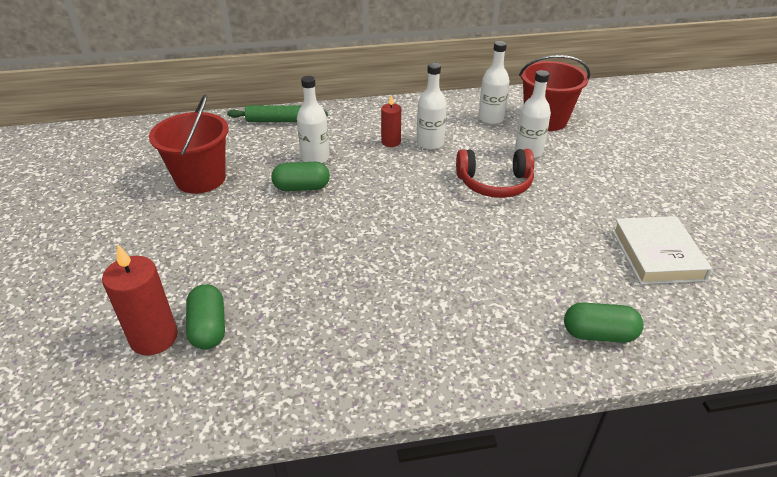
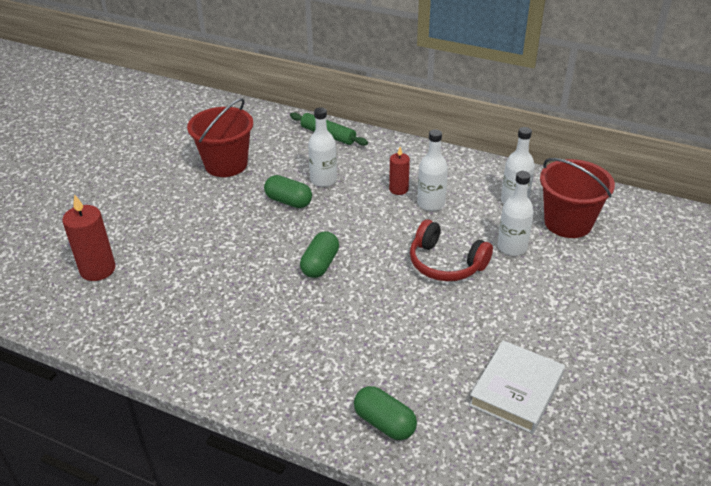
camera: 35 degrees right, 0 degrees up
(209, 328) = (132, 279): green capsule -> green capsule (320, 264)

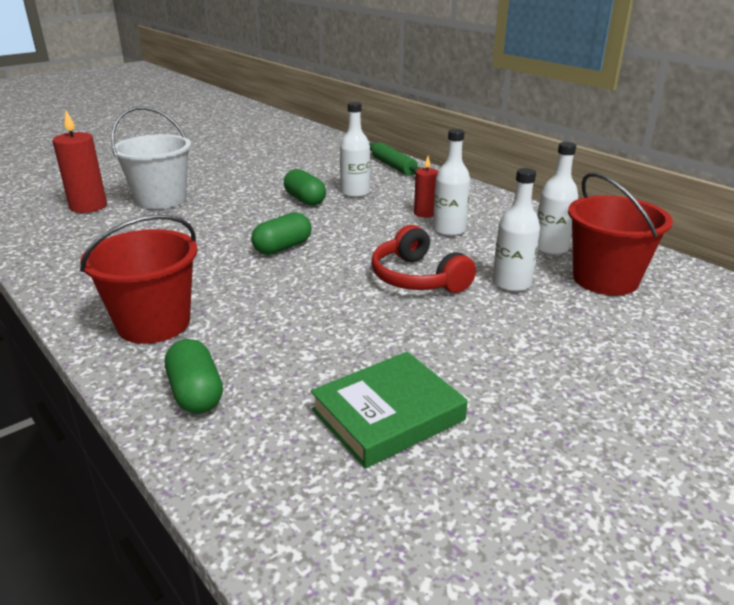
camera: 25 degrees right, 10 degrees down
(158, 239) = (161, 199): none -> white bucket
(226, 164) = (277, 167): red bucket -> red bucket (154, 323)
(516, 390) = (388, 415): white book -> green book

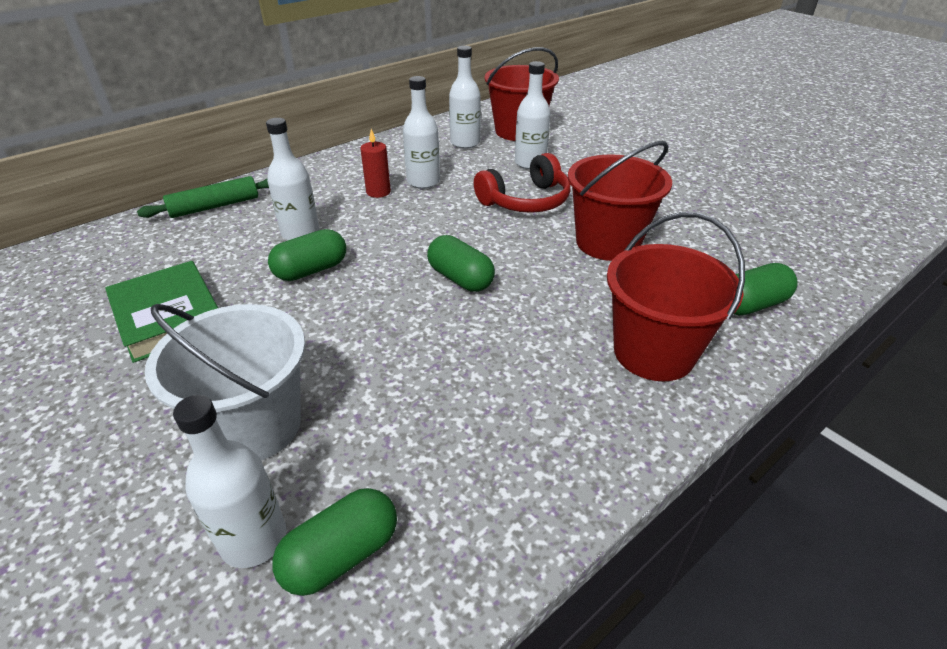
camera: 90 degrees left, 10 degrees up
(63, 224) = (341, 555): none -> green capsule
(88, 206) = (253, 539): red candle -> white bottle
(331, 318) = (607, 242): none -> red bucket
(388, 415) = (725, 217): green book -> green book (169, 316)

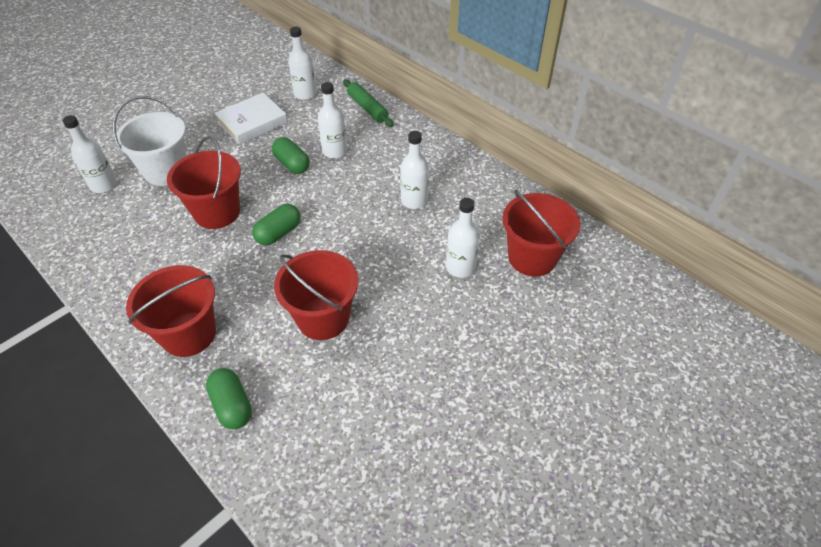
camera: 85 degrees right, 10 degrees up
(169, 316) = (252, 122): green book -> white book
(341, 555) = (88, 212): green capsule -> none
(378, 192) = (394, 178): red candle -> none
(400, 343) = (217, 212): none -> red bucket
(465, 143) = (494, 220): white bottle -> white bottle (305, 94)
(526, 201) = (388, 265): red headphones -> none

